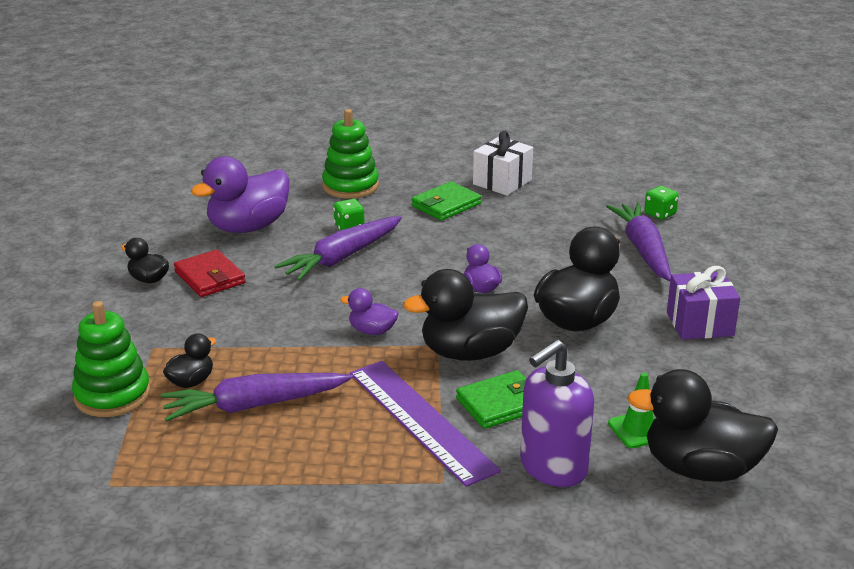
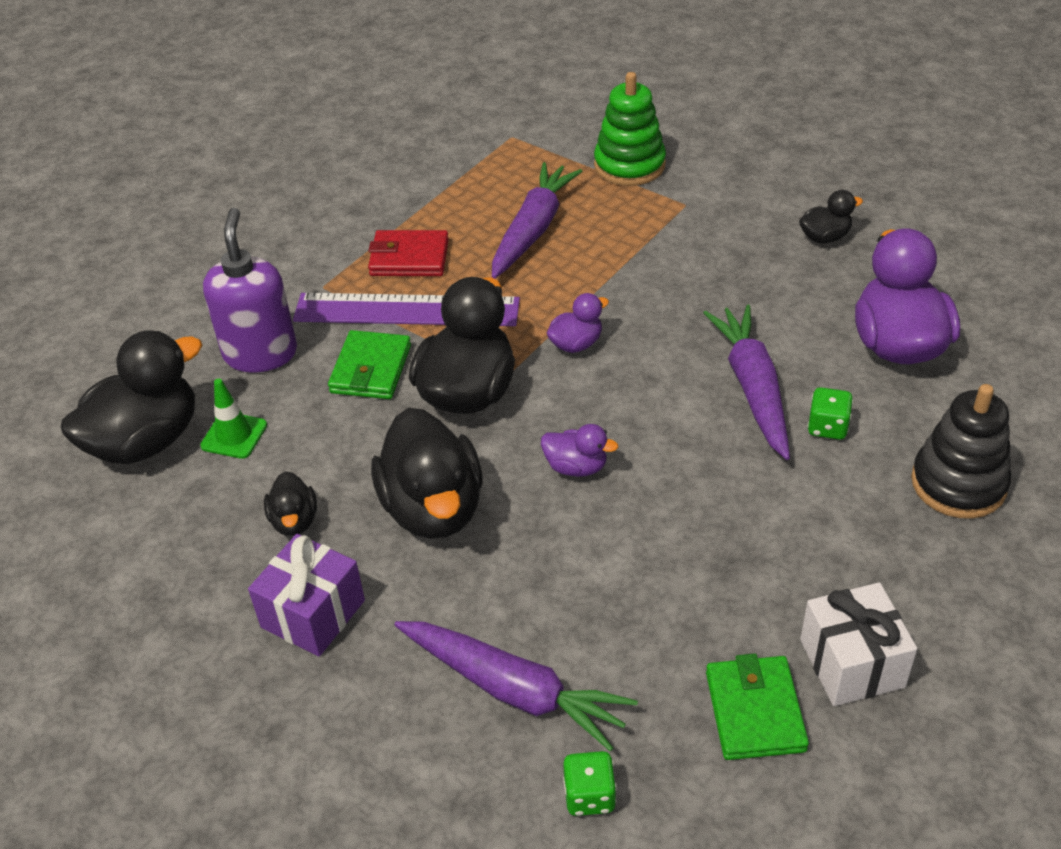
camera: 130 degrees right, 15 degrees up
(191, 381) = (606, 208): black duck -> black duck (294, 521)
(210, 277) = (792, 277): red wallet -> red wallet (409, 258)
(350, 186) = (958, 484): green stacking toy -> black stacking toy
(446, 205) = (821, 553): green wallet -> green wallet (755, 711)

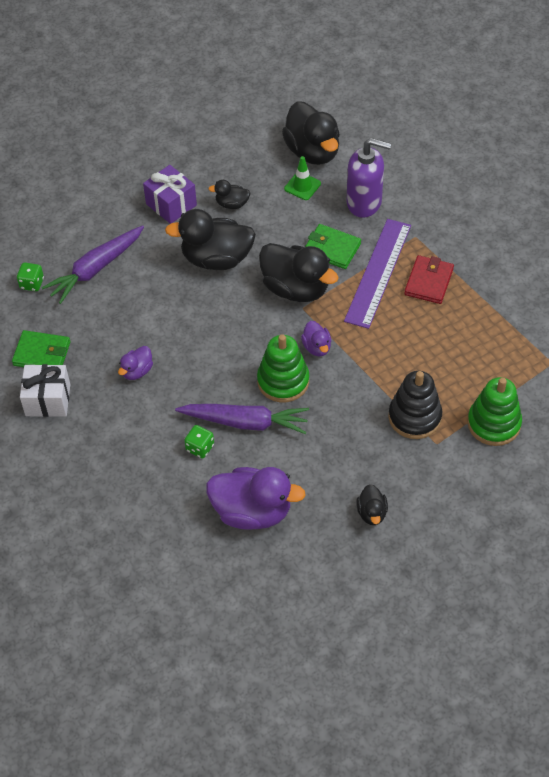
camera: 105 degrees right, 10 degrees up
(533, 230) = (436, 350): purple carrot -> none
(576, 467) = (219, 324): purple duck -> purple duck (137, 371)
(656, 365) = (283, 381): none -> green stacking toy
(958, 484) = (132, 494): black stacking toy -> black stacking toy (414, 417)

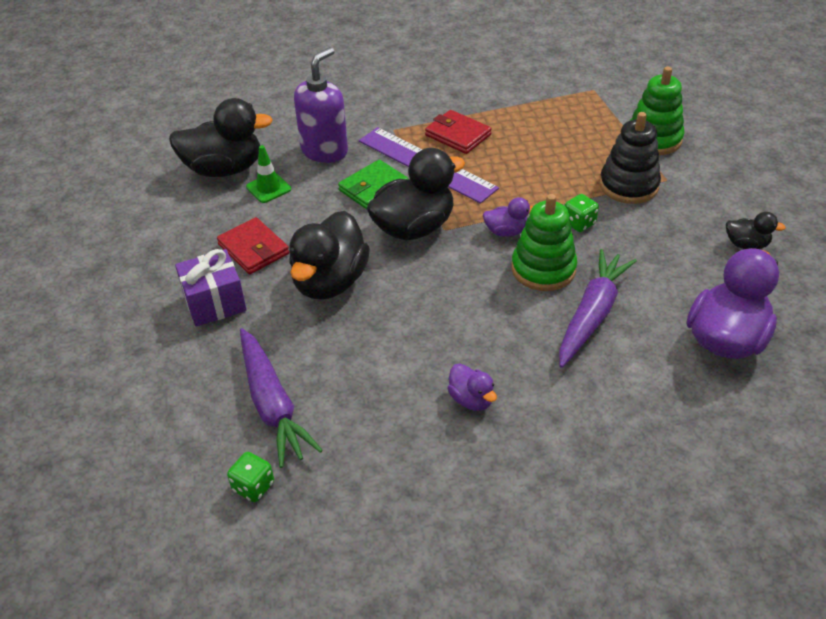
camera: 70 degrees left, 10 degrees down
(42, 354) = (391, 503): green wallet -> none
(48, 400) = (480, 514): white gift -> none
(200, 448) = (617, 365): green dice -> green dice (579, 223)
(232, 204) = (253, 249): black duck -> red wallet

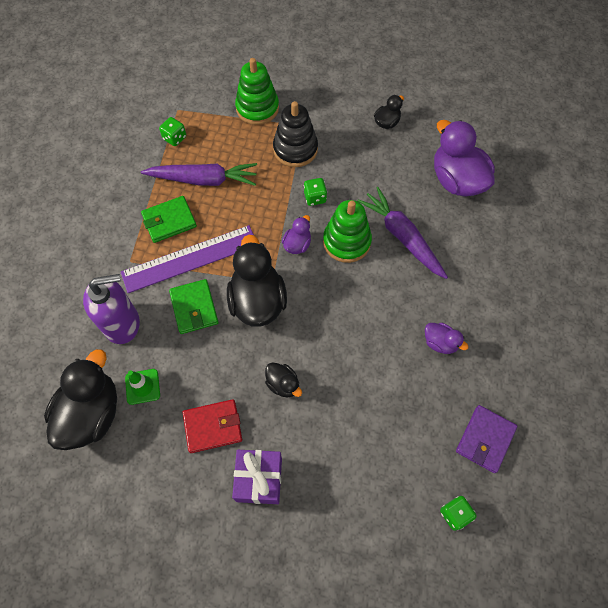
camera: 65 degrees left, 20 degrees up
(272, 404) = (386, 473): purple carrot -> purple carrot (203, 180)
(324, 151) = (122, 323): purple soap dispenser -> purple soap dispenser turned 105 degrees clockwise
(330, 282) = (283, 384): black duck -> black duck, size x0.49
(367, 488) = (485, 439): none -> purple wallet
(458, 135) = (169, 221): red wallet -> green wallet
(471, 399) = (440, 343): purple duck -> purple duck turned 45 degrees clockwise
(557, 101) = (174, 138): none -> green dice

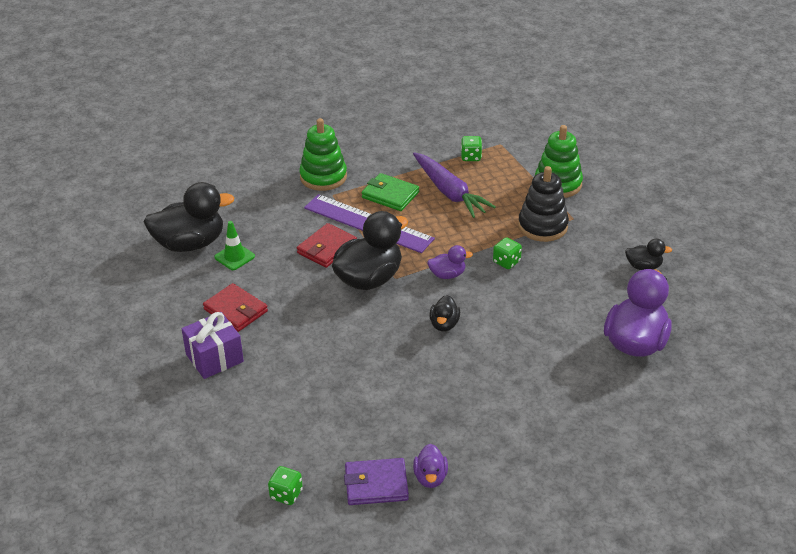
camera: 55 degrees right, 25 degrees down
(122, 323) = (276, 219): purple soap dispenser -> none
(194, 308) = (327, 248): green wallet -> red wallet
(283, 384) = (308, 331): black duck -> black duck (444, 324)
(346, 242) = (483, 302): green stacking toy -> green stacking toy (323, 177)
(402, 237) = (528, 335): purple carrot -> none
(440, 343) = (444, 410): purple duck -> purple duck (430, 477)

